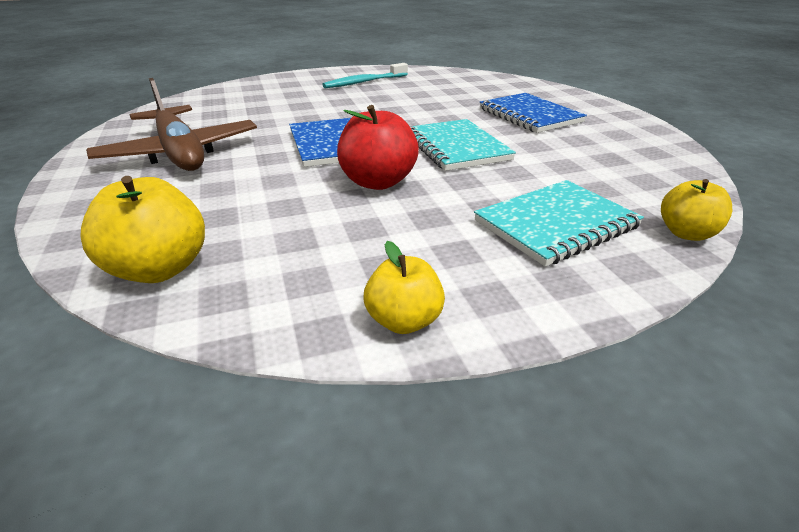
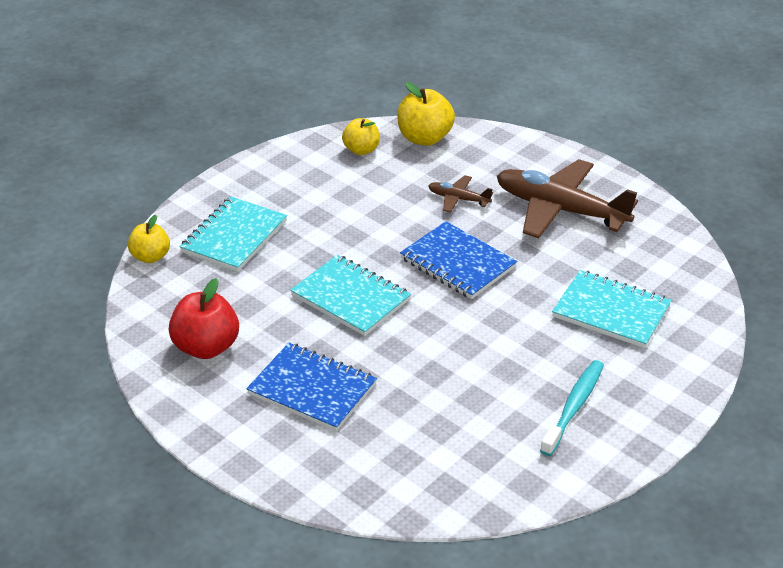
camera: 150 degrees right, 5 degrees up
(250, 186) = (458, 199): none -> brown plane
(271, 102) = (611, 312): none -> turquoise notebook
(378, 182) = (377, 233): red apple -> red apple (206, 347)
(404, 321) = (285, 156): yellow apple -> yellow apple (361, 150)

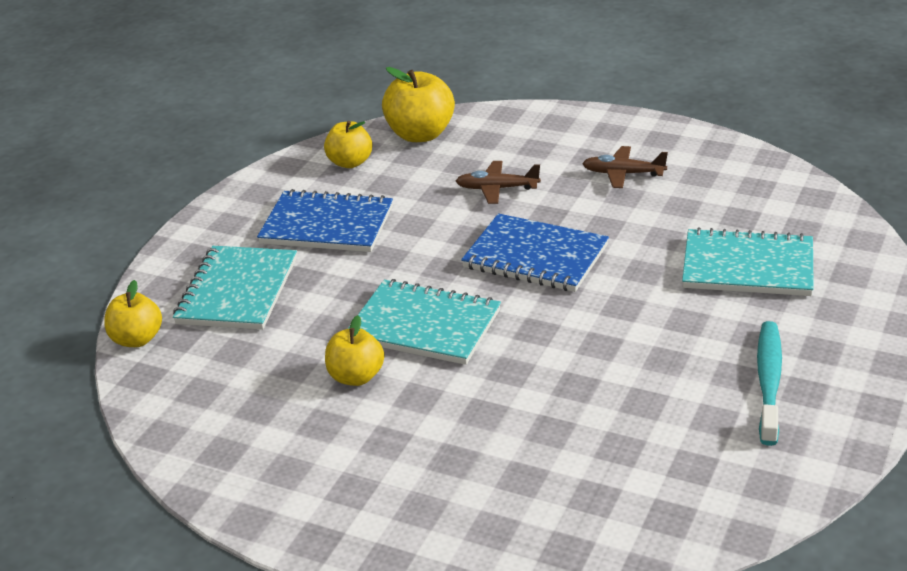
camera: 15 degrees left, 5 degrees down
(206, 347) = (264, 428): red apple -> none
(285, 325) = (356, 377): none -> yellow apple
(312, 389) = (431, 444): blue notebook -> blue notebook (327, 225)
(560, 209) = (623, 174): brown plane -> brown plane, size x0.46

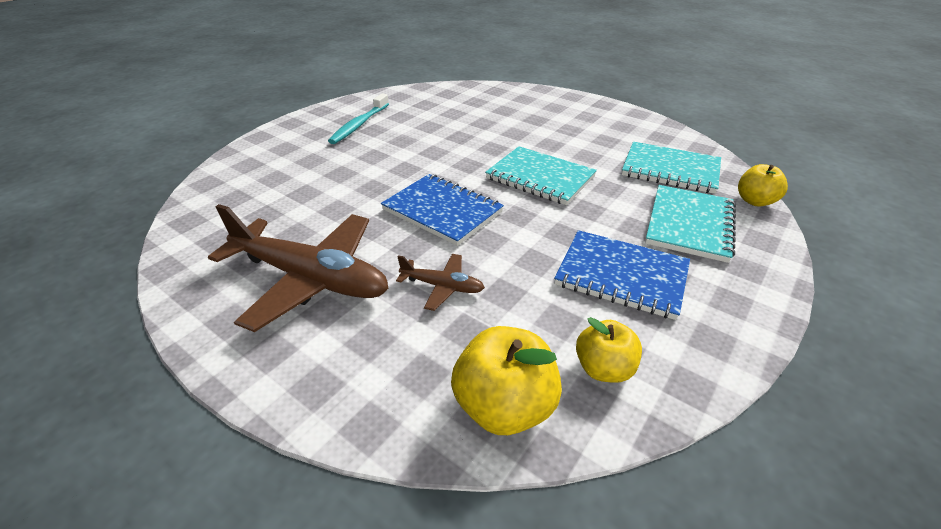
camera: 170 degrees left, 5 degrees up
(356, 377) = (587, 157): yellow apple -> none
(623, 174) = (311, 279): brown plane -> brown plane, size x2.17
(748, 267) = (302, 178): turquoise notebook -> turquoise notebook (670, 170)

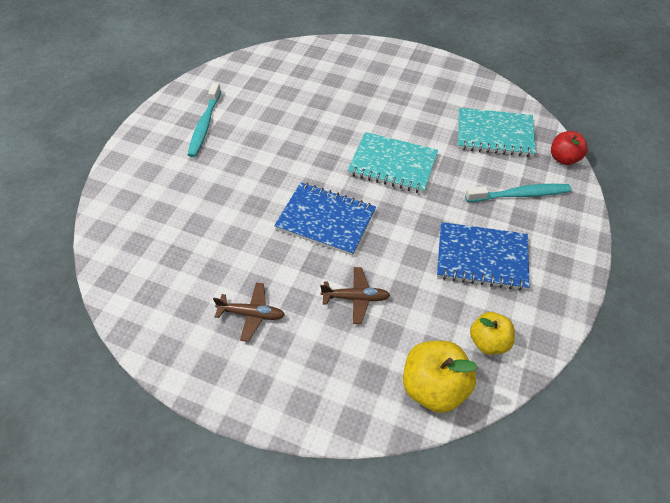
camera: 15 degrees left, 15 degrees up
(311, 279) = (252, 314): brown plane -> brown plane, size x0.46
(689, 224) = (519, 194): turquoise notebook -> turquoise toothbrush
(755, 201) = (563, 158): yellow apple -> red apple

